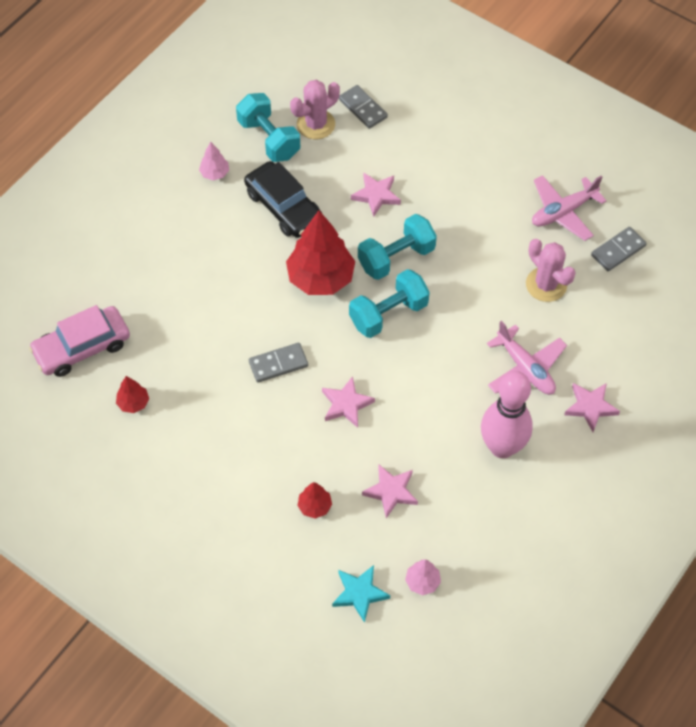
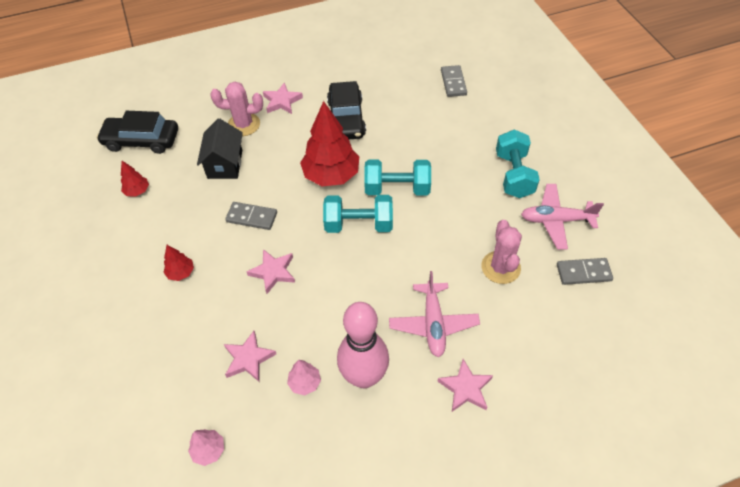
camera: 35 degrees right, 5 degrees down
(82, 347) = (141, 140): pink car -> black car
(200, 324) = (225, 164): none -> black house
(215, 173) = (319, 78): pink tree -> pink tree (305, 383)
(269, 139) = (372, 73): turquoise dumbbell -> turquoise dumbbell (513, 175)
(315, 506) = (185, 335): red tree -> red tree (181, 273)
(316, 124) = (412, 78): pink cactus -> pink cactus (243, 124)
(359, 593) = (155, 426): turquoise star -> none
(376, 195) = (417, 140): pink star -> pink star (282, 101)

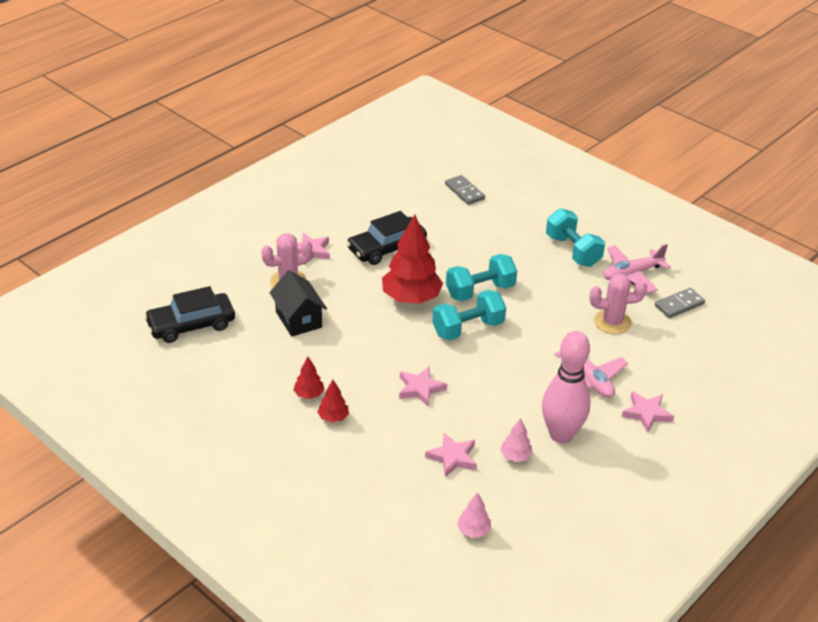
camera: 30 degrees left, 15 degrees down
(137, 191) = (228, 368): red tree -> red tree (309, 394)
(251, 217) = (363, 354): grey domino -> none
(346, 118) = (386, 248): black car -> black car turned 90 degrees clockwise
(500, 267) = (612, 322): pink cactus -> pink cactus turned 60 degrees counterclockwise

